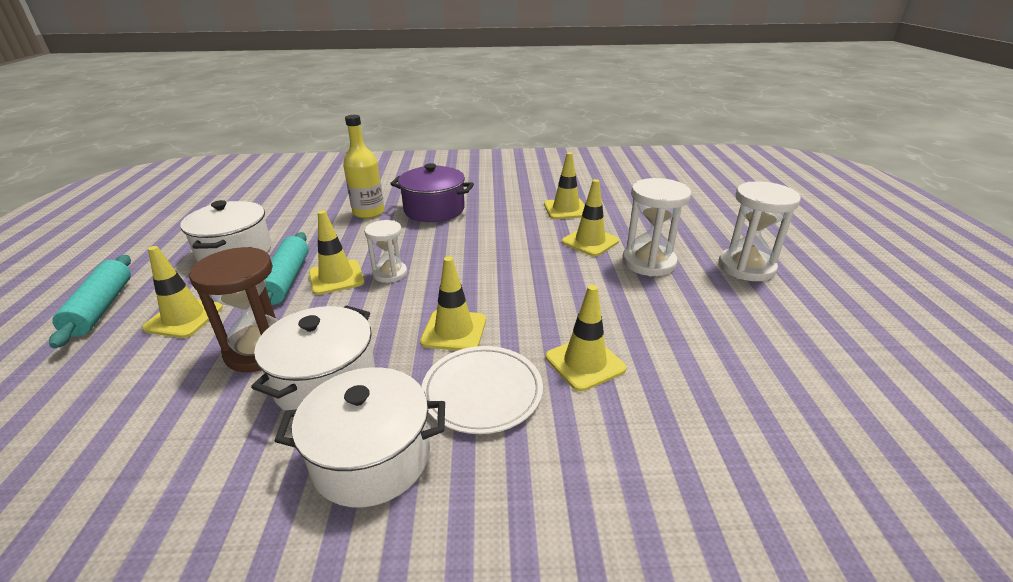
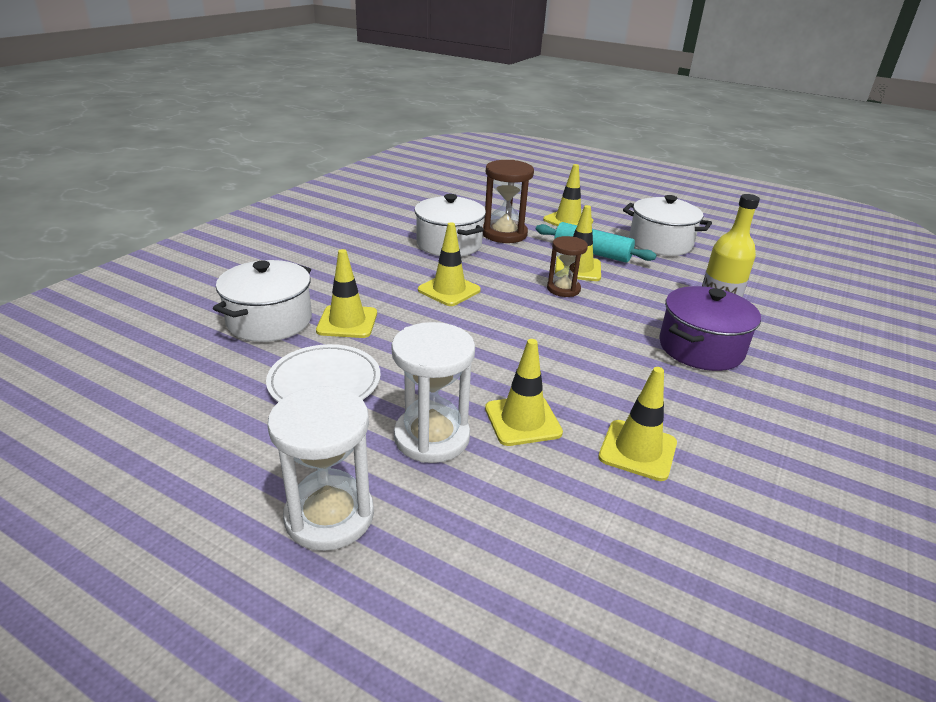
camera: 120 degrees right, 0 degrees up
(101, 308) = (605, 204): turquoise rolling pin -> none
(371, 457) = (373, 243): white pot -> white pot (269, 321)
(390, 273) = (563, 289): white hourglass -> brown hourglass
(482, 392) = (375, 280): white plate -> white plate (324, 382)

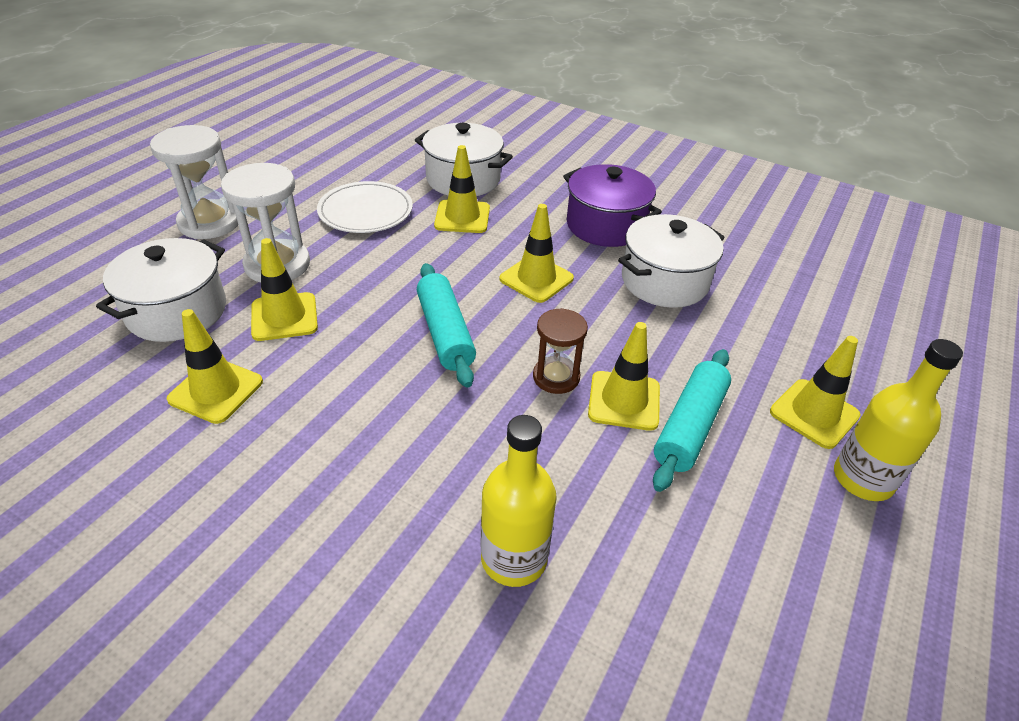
camera: 90 degrees right, 10 degrees up
(504, 234) = (720, 333): brown hourglass -> none
(526, 331) = (445, 333): none -> turquoise rolling pin
(610, 218) = (862, 479): none -> yellow bottle
(660, 243) = (772, 539): white pot -> white pot (177, 311)
(700, 348) = (398, 501): purple pot -> purple pot (605, 225)

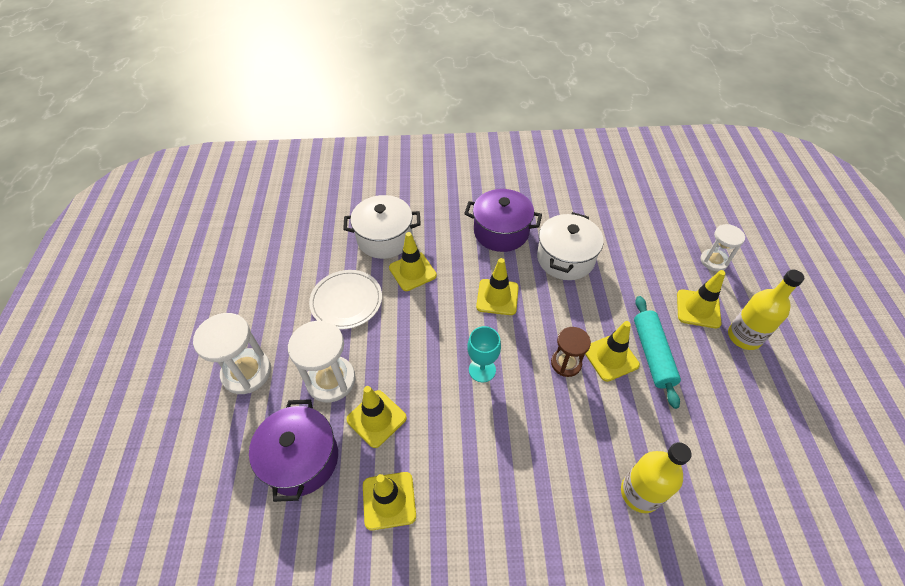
camera: 30 degrees left, 10 degrees up
(177, 311) = (301, 459): white pot -> purple pot
(445, 333) = (482, 370): turquoise rolling pin -> turquoise goblet
(895, 375) = (713, 261): none -> white hourglass

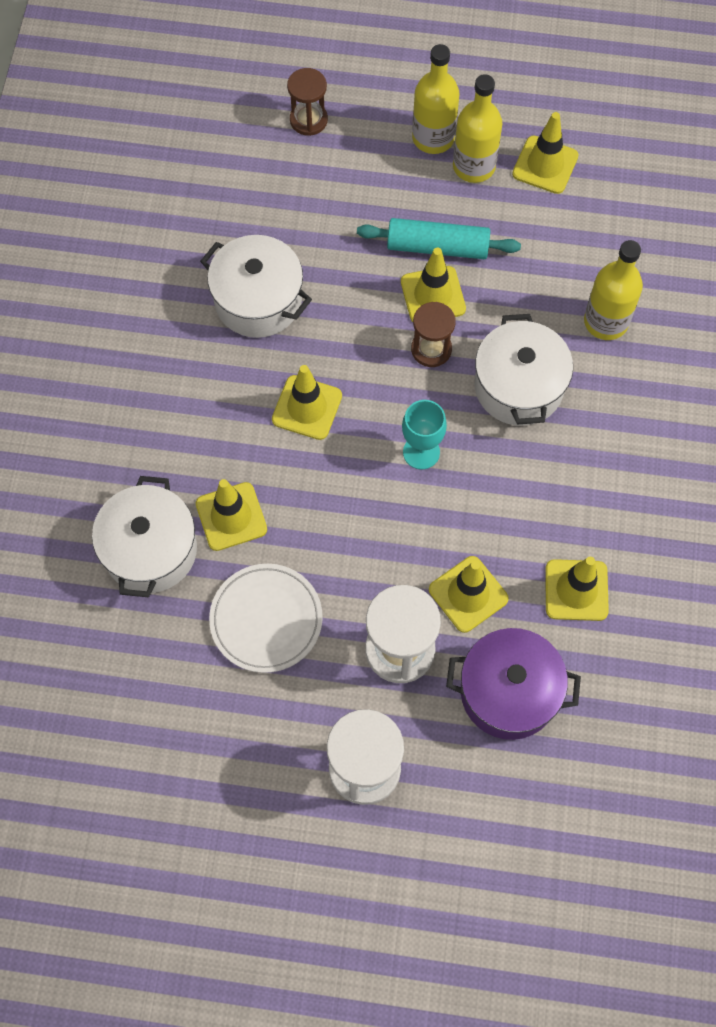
camera: 80 degrees left, 15 degrees up
(501, 232) = (182, 374): purple pot -> none
(555, 429) = (518, 386): none -> white pot
(698, 309) = (381, 170): yellow traffic cone -> yellow traffic cone (545, 165)
(713, 261) = (308, 120): white hourglass -> brown hourglass
(735, 368) = (474, 166): none -> yellow bottle

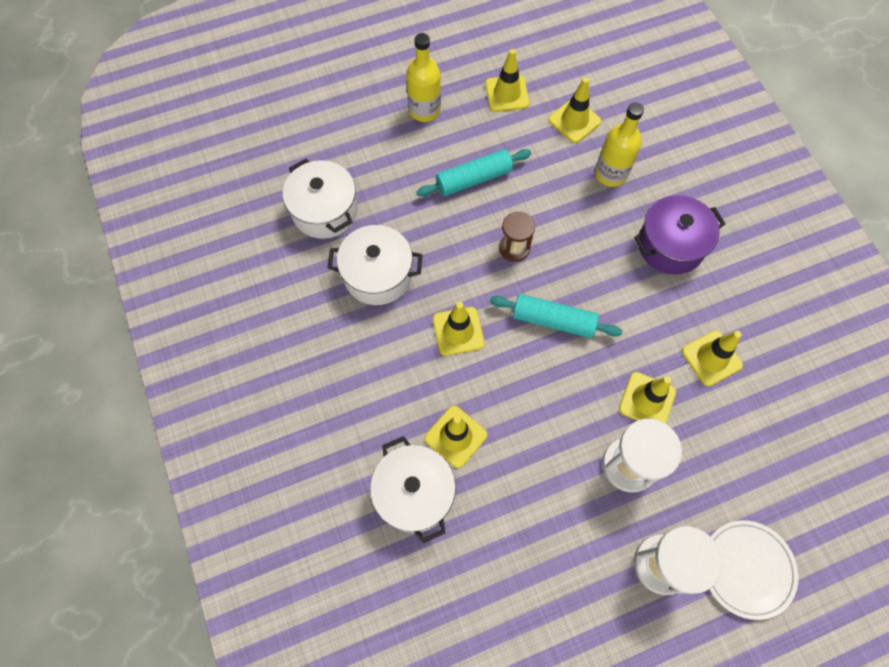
camera: 30 degrees left, 0 degrees up
(266, 619) = (527, 496): white plate -> white plate (747, 569)
(308, 120) = (334, 137): brown hourglass -> none
(421, 452) = (553, 320): turquoise goblet -> turquoise rolling pin
(433, 295) = (491, 212): yellow traffic cone -> yellow traffic cone (574, 121)
(474, 166) = (462, 116): yellow bottle -> none
(508, 692) = (717, 452): purple pot -> purple pot (670, 245)
(518, 386) = (585, 243): white pot -> white pot (324, 211)

